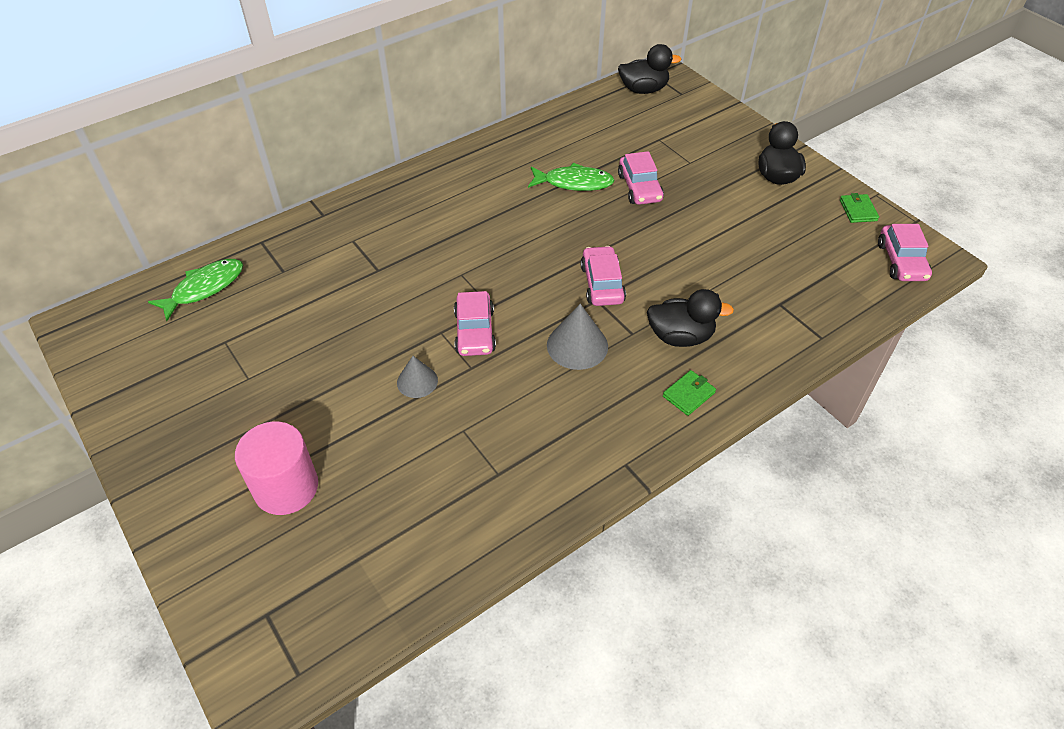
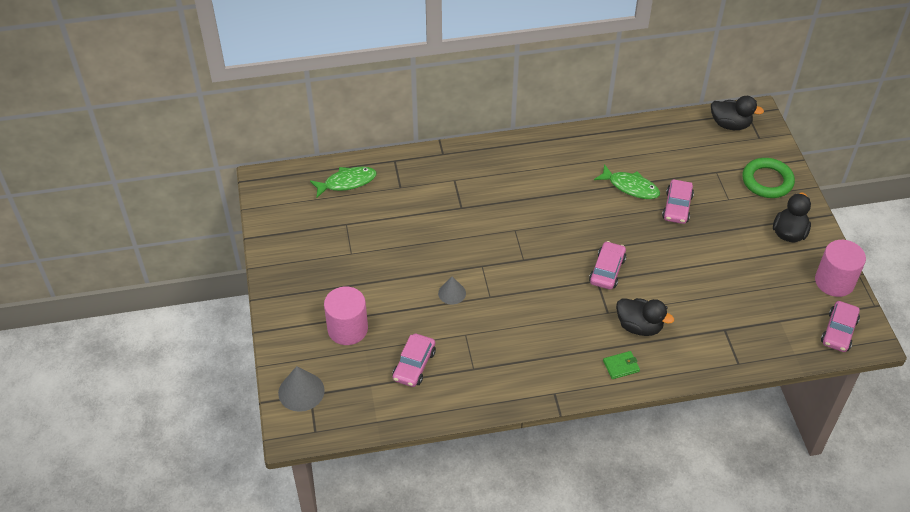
camera: 25 degrees right, 0 degrees up
(475, 331) = (504, 273): pink car -> pink car (414, 365)
(577, 345) = (566, 307): grey cone -> grey cone (301, 391)
(718, 132) = (767, 181): none -> green ring
(858, 210) = (834, 281): green wallet -> pink cylinder

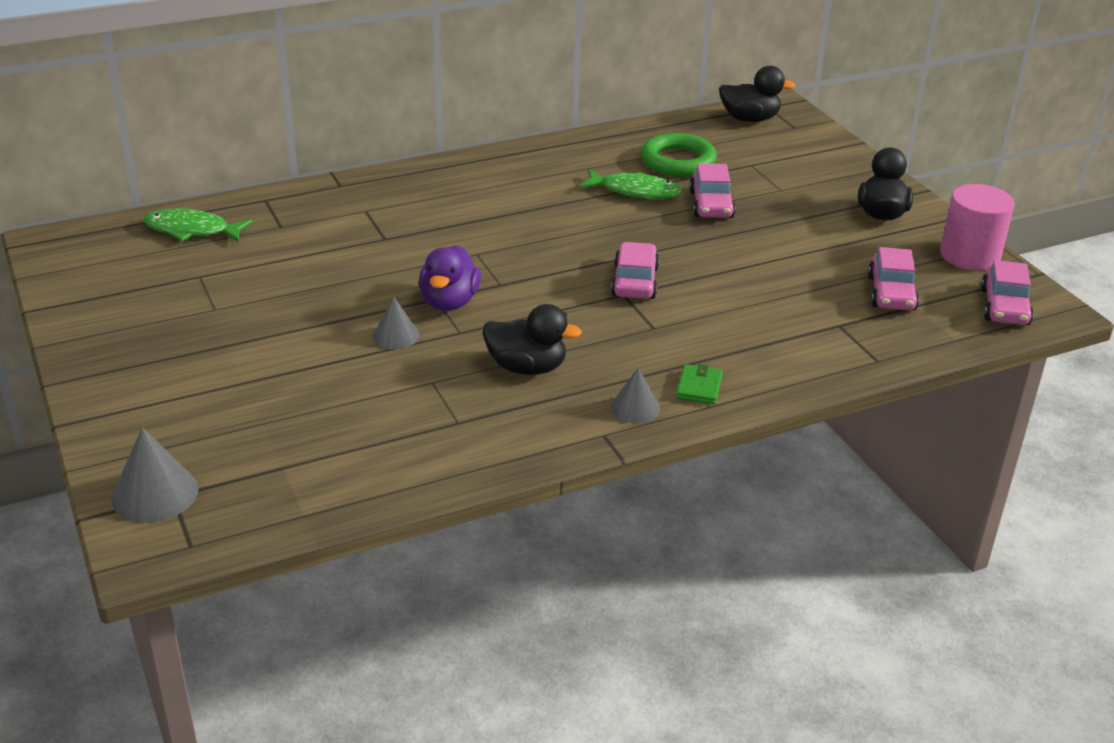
camera: 15 degrees left, 15 degrees down
(347, 182) = (192, 230): green fish -> green fish turned 135 degrees counterclockwise
(347, 329) = (226, 400): pink cylinder -> none
(414, 365) = (354, 431): pink car -> pink car (891, 293)
(489, 270) = (449, 302): none -> purple duck
(578, 376) = (635, 408): none -> grey cone
(621, 366) = (699, 387): green wallet -> green wallet turned 45 degrees counterclockwise
(639, 326) = (709, 338): black duck -> black duck (527, 368)
(767, 181) = (825, 167): green ring -> green ring (678, 161)

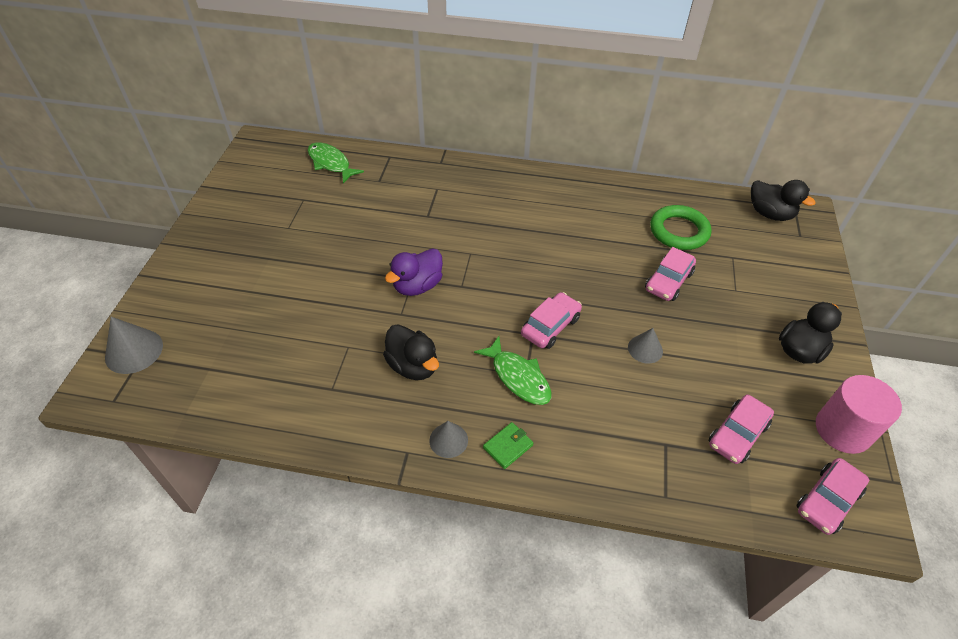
camera: 35 degrees right, 15 degrees up
(396, 335) = (362, 297): grey cone -> grey cone (645, 349)
(635, 191) = (623, 245): green fish -> green fish (518, 377)

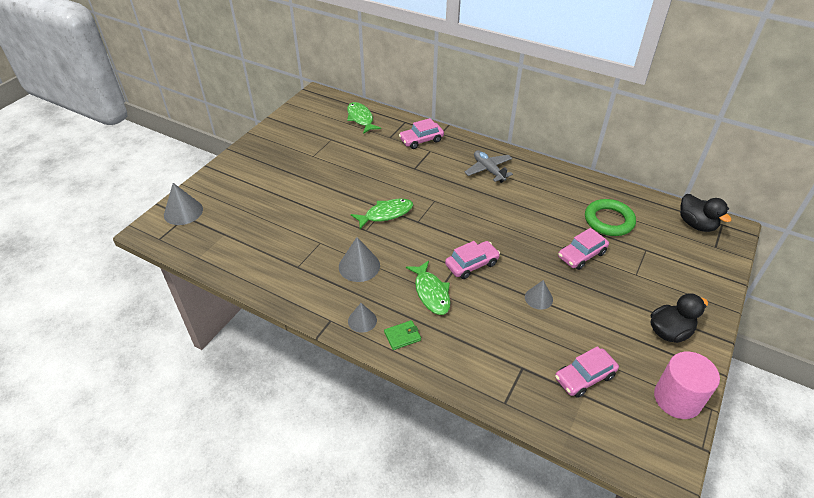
camera: 20 degrees right, 5 degrees down
(413, 366) = (359, 266): black duck -> grey cone
(417, 286) = (386, 214): purple duck -> green fish
(518, 198) = (488, 170): none -> grey plane
(827, 501) = (636, 445): pink car -> pink car (421, 140)

